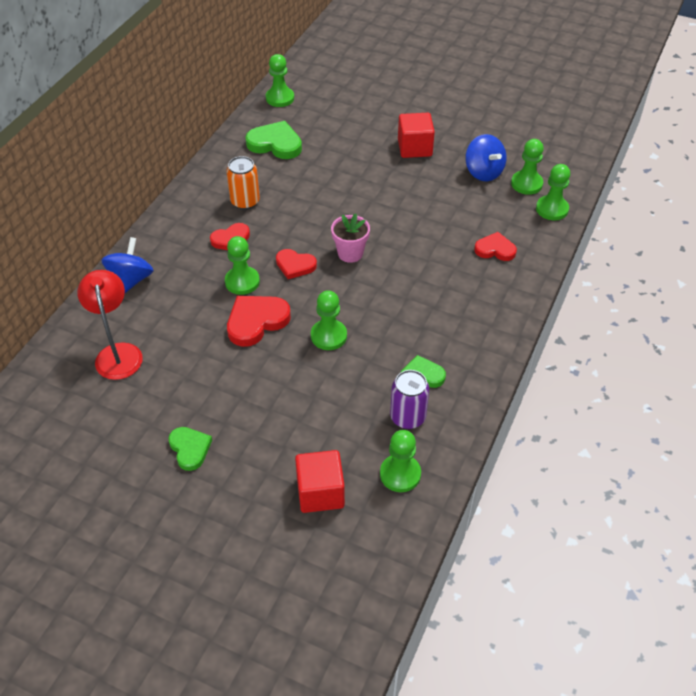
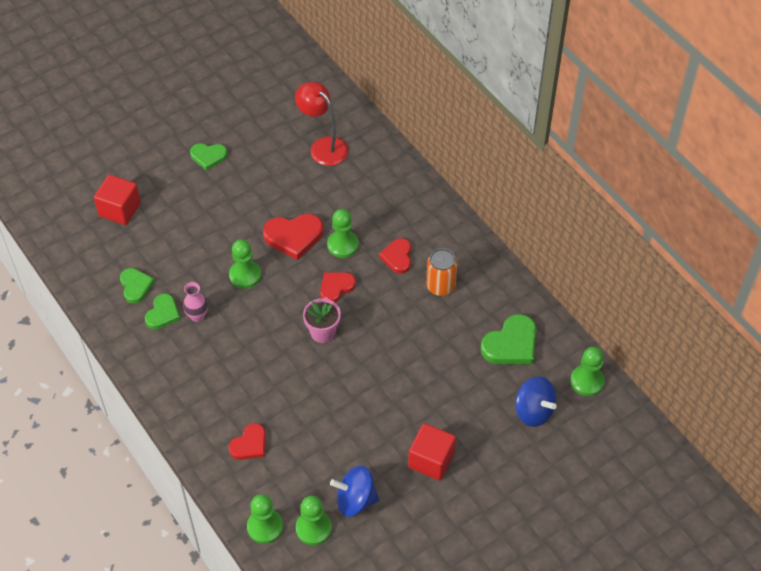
camera: 120 degrees right, 5 degrees up
(118, 353) = (323, 146): red lamp -> red lamp turned 150 degrees counterclockwise
(131, 280) = (394, 177): blue spinning top -> blue spinning top (533, 411)
(256, 321) = (293, 237): red heart -> red heart turned 90 degrees clockwise
(400, 474) = (96, 258): green pawn -> none
(402, 348) = (197, 316): none -> pink vase
(407, 417) = (136, 286): purple can -> green heart

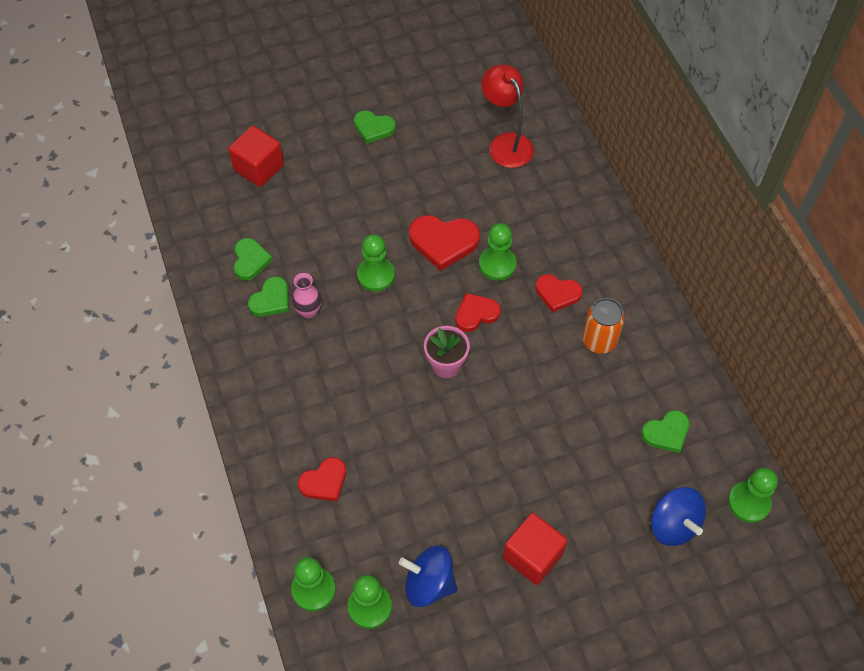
camera: 15 degrees right, 5 degrees up
(397, 257) = (557, 293): red heart -> red heart turned 90 degrees counterclockwise
(511, 344) = (666, 433): green heart -> green heart, size x0.64

